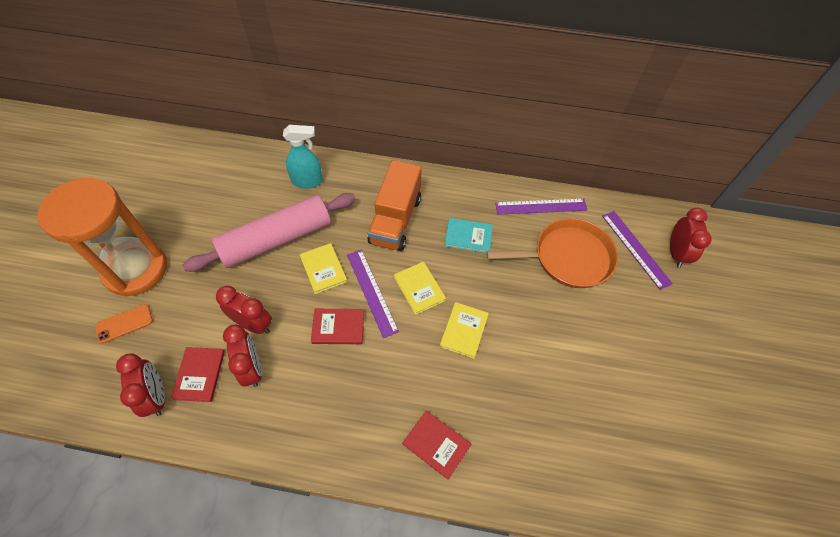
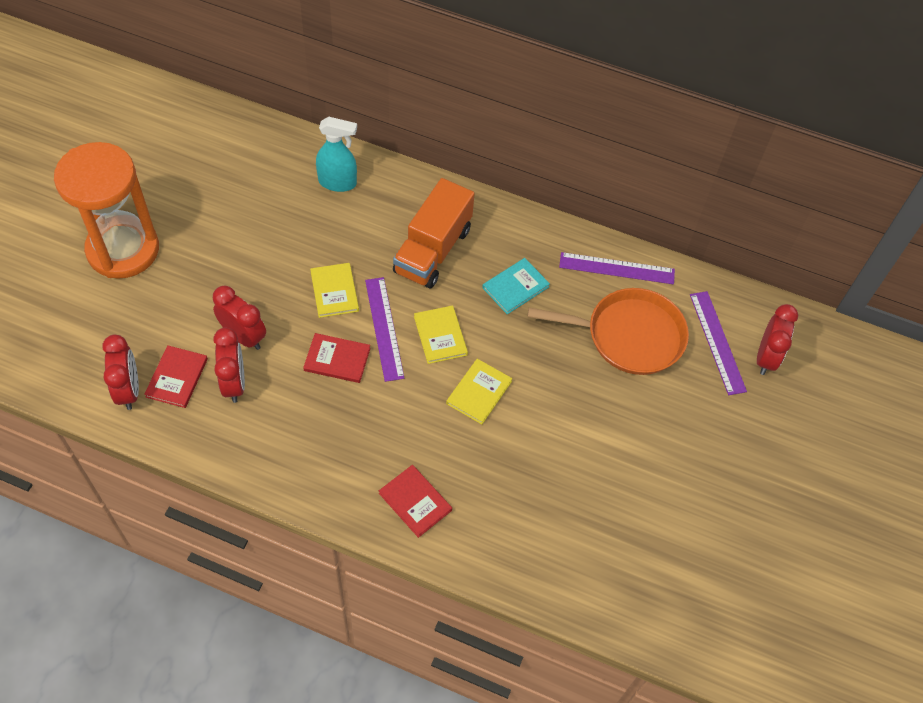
camera: 10 degrees right, 0 degrees up
(124, 323) = (104, 307): orange phone -> none
(276, 239) = (287, 246): pink rolling pin -> none
(468, 236) = (515, 287): turquoise book -> turquoise book turned 60 degrees counterclockwise

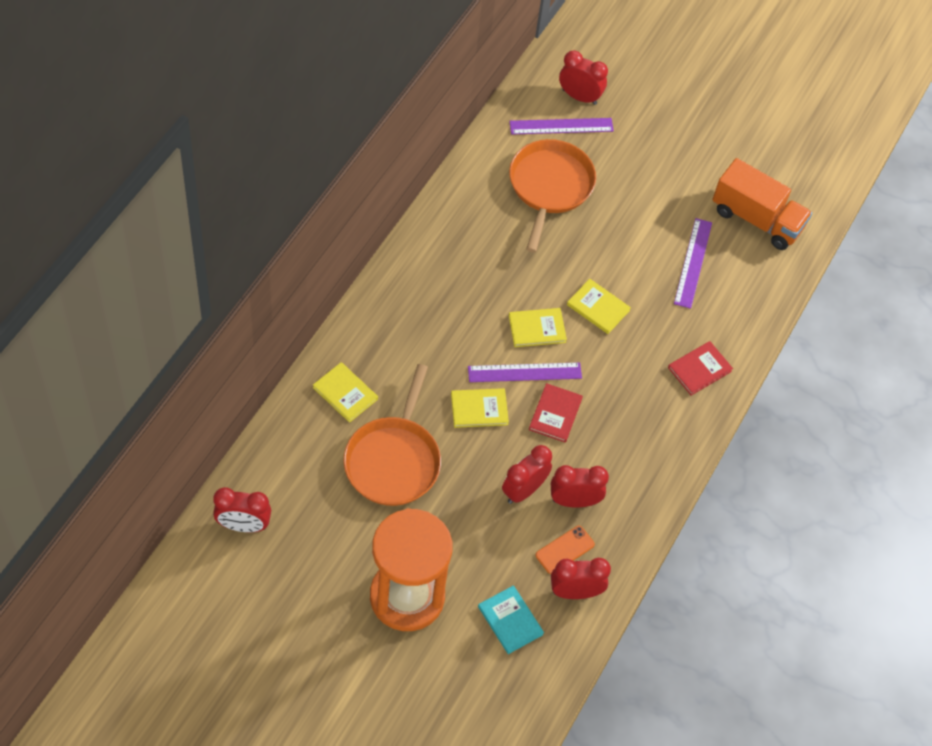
camera: 85 degrees left, 0 degrees up
(177, 378) = (564, 550): red book -> orange phone
(193, 125) = (243, 525): none -> red clock
(268, 226) = (393, 460): none -> orange pan
(338, 182) = (345, 393): turquoise spray bottle -> yellow book
(433, 250) = (440, 322): orange truck -> orange truck (756, 219)
(515, 287) = (490, 262): turquoise book -> turquoise book (510, 620)
(617, 268) = (477, 181): purple ruler -> purple ruler (693, 263)

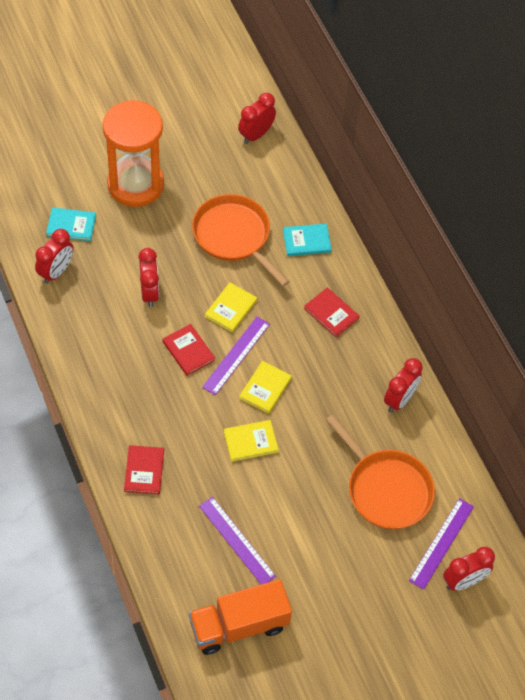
camera: 130 degrees right, 0 degrees up
(345, 393) = (306, 241): yellow book -> turquoise book
(411, 324) = (331, 313): none -> red book
(564, 550) = (88, 286): orange phone -> none
(574, 501) = (116, 315): red clock -> red clock (399, 399)

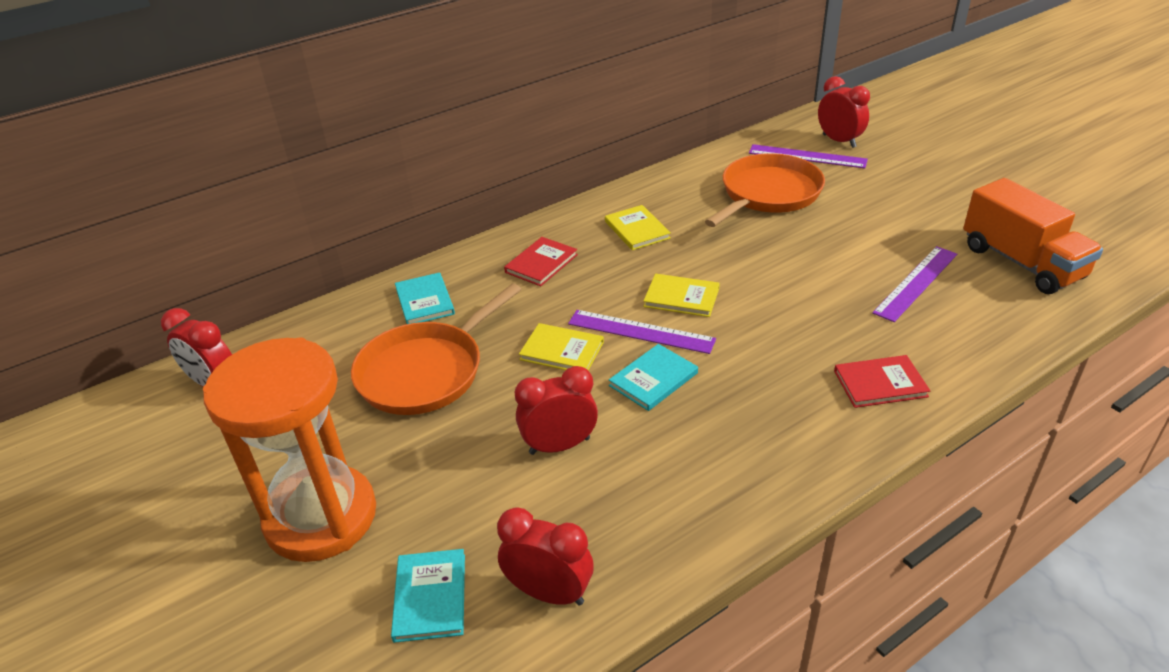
camera: 95 degrees left, 20 degrees down
(188, 351) = (653, 379): red book -> turquoise book
(250, 441) = (769, 296): yellow book -> yellow book (637, 230)
(399, 399) = (647, 200): red clock -> none

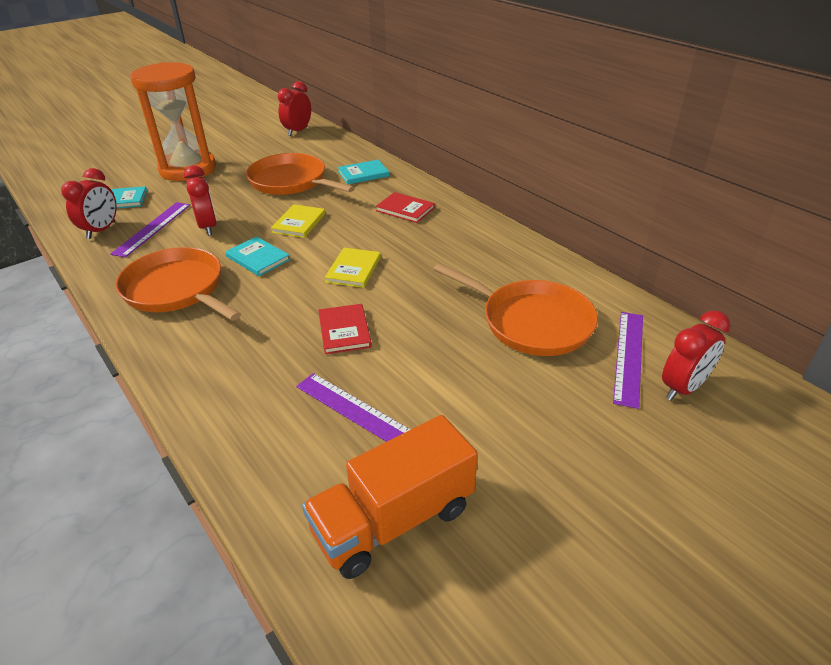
camera: 85 degrees right, 0 degrees up
(637, 230) = (455, 247): yellow book -> none
(640, 332) = (313, 252): purple ruler -> purple ruler (152, 228)
(732, 447) = (177, 289): none -> orange pan
(880, 384) = (214, 367): red book -> red book (344, 330)

